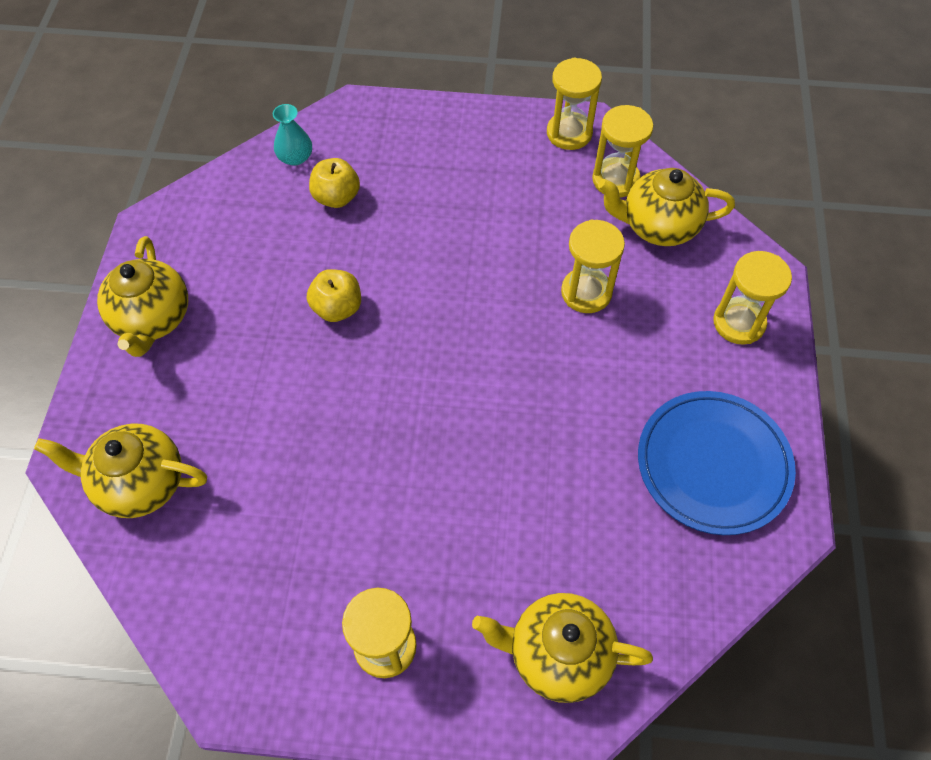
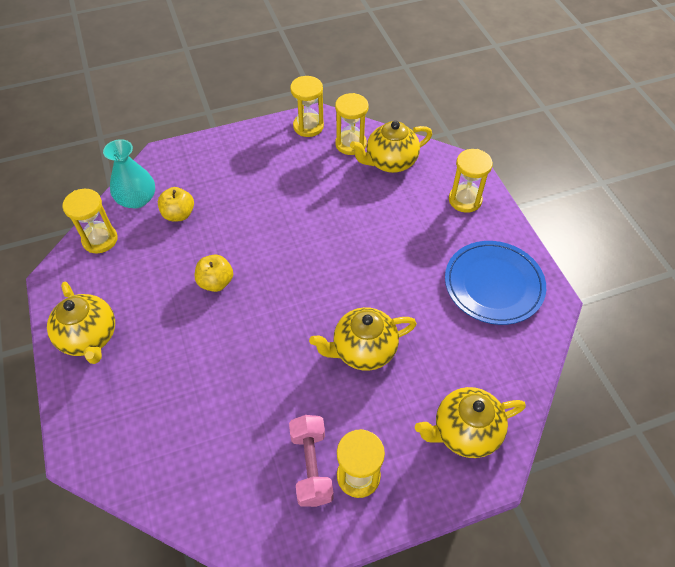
camera: 25 degrees left, 5 degrees down
(140, 483) = (137, 447): yellow teapot -> yellow teapot (363, 350)
(295, 157) = (137, 199): turquoise vase -> turquoise vase, size x1.59
(332, 605) = (311, 466): none -> pink dumbbell
(586, 292) = (368, 215): yellow hourglass -> yellow hourglass (100, 240)

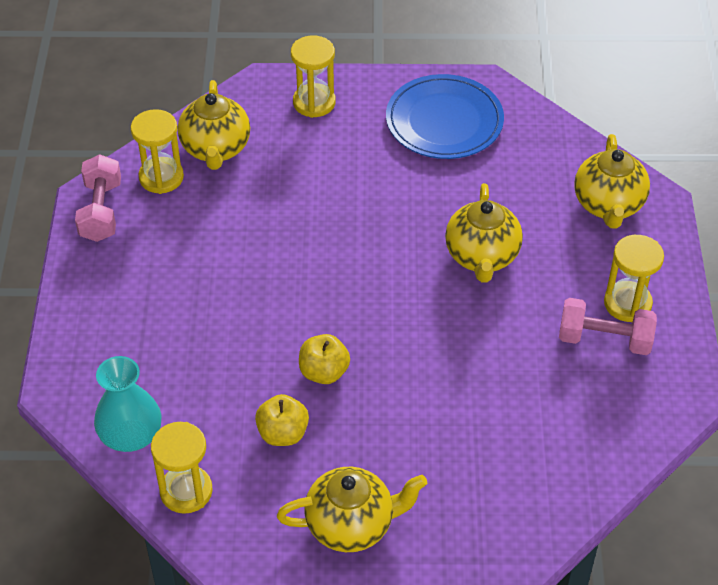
camera: 70 degrees left, 5 degrees down
(179, 214) = (187, 390): yellow apple -> yellow apple (283, 433)
(308, 126) = (101, 211): yellow hourglass -> pink dumbbell

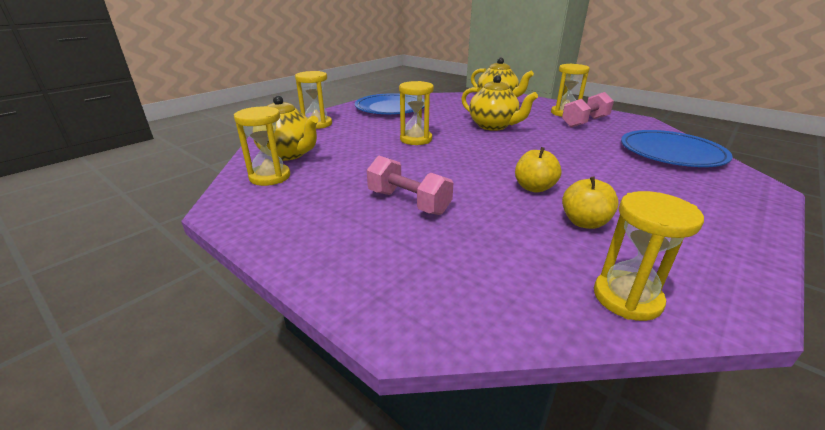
camera: 50 degrees left, 20 degrees down
(101, 211) = (246, 209): pink dumbbell -> pink dumbbell (408, 202)
(131, 434) = (518, 301): turquoise vase -> none
(351, 525) = (711, 230): yellow teapot -> none
(358, 215) = (416, 139): none -> yellow hourglass
(558, 459) = (671, 153): none -> blue plate

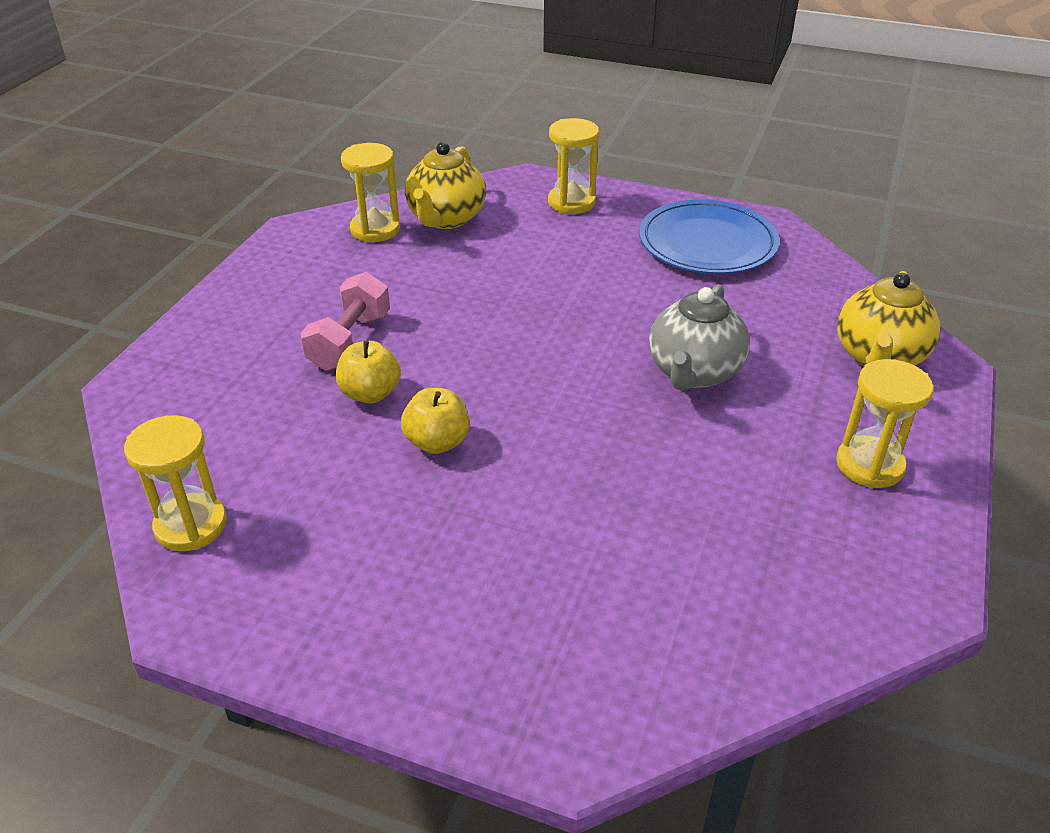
camera: 70 degrees right, 10 degrees up
(416, 139) = (566, 303): yellow hourglass -> none
(493, 126) = (694, 372): yellow teapot -> grey teapot
(584, 222) = (347, 494): yellow apple -> yellow apple (370, 393)
(585, 122) = (822, 498): pink dumbbell -> none
(671, 153) = (699, 627): blue plate -> none

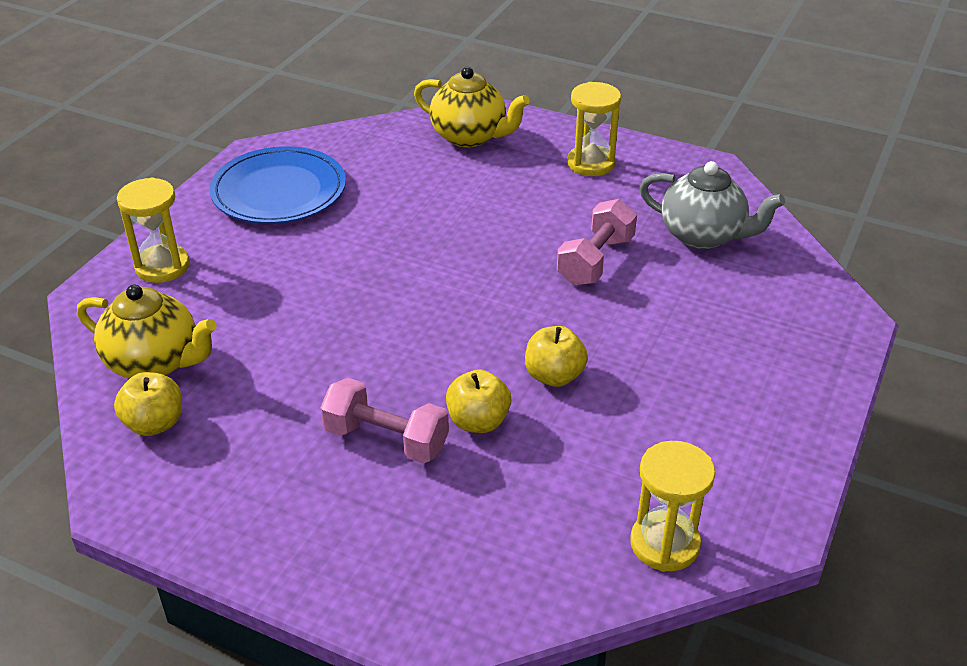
camera: 85 degrees left, 0 degrees up
(375, 229) = (154, 424): yellow hourglass -> yellow apple
(648, 471) = (595, 261): none -> pink dumbbell
(694, 372) = (475, 224): grey teapot -> grey teapot (703, 236)

